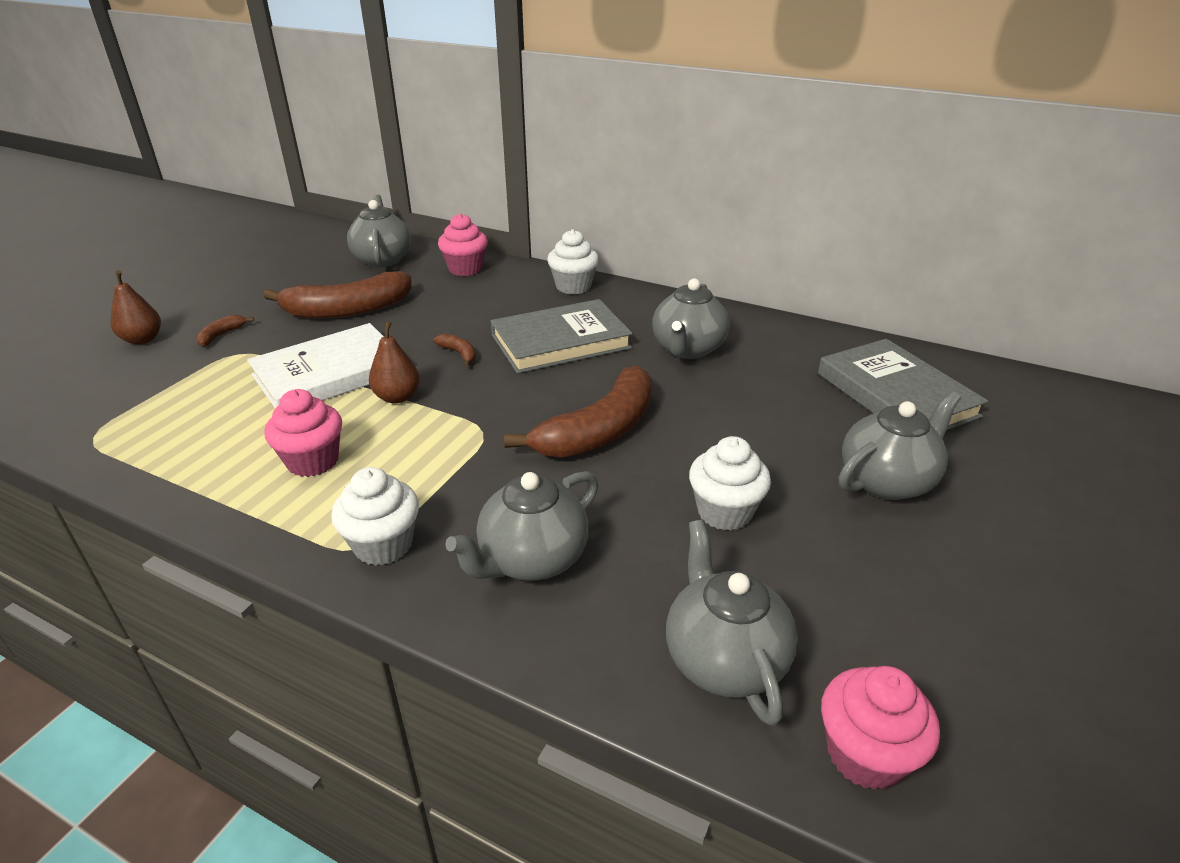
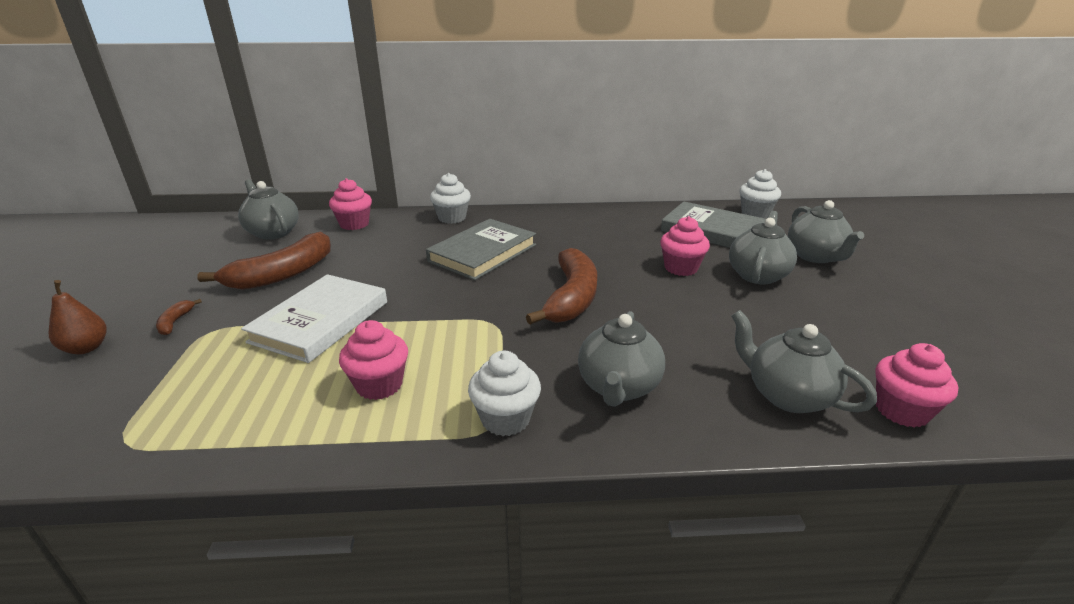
camera: 30 degrees left, 5 degrees down
(397, 397) = (399, 321): brown pear -> none
(459, 354) = (415, 279): brown banana -> none
(687, 349) = (571, 236): grey teapot -> grey teapot (815, 256)
(724, 512) = (697, 319): white cupcake -> white cupcake (755, 213)
(784, 435) = (681, 268): none -> pink cupcake

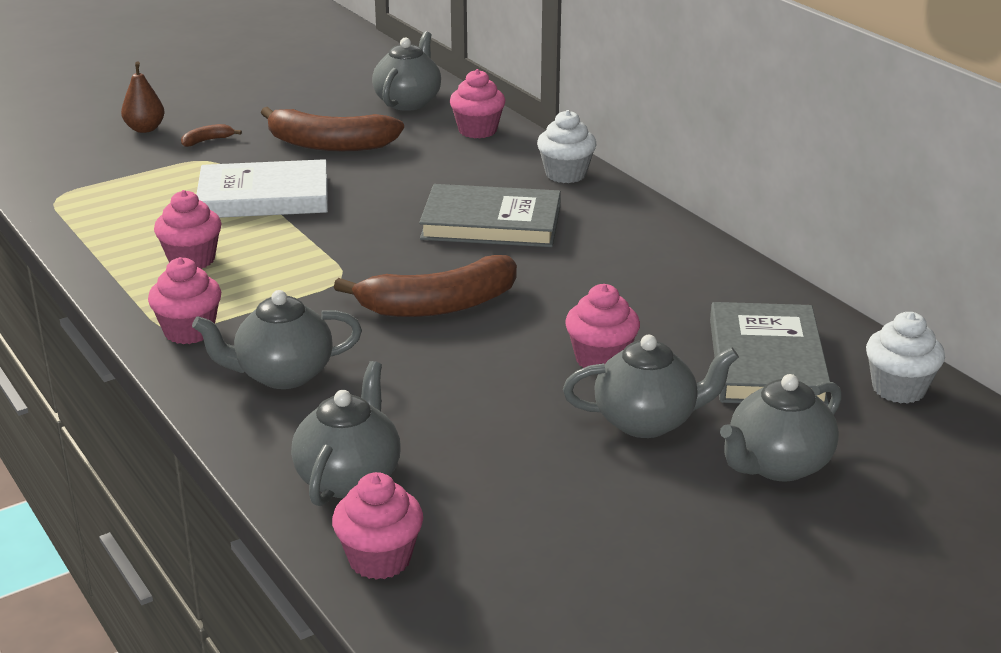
camera: 60 degrees right, 0 degrees up
(505, 419) = (189, 331): white cupcake -> pink cupcake

